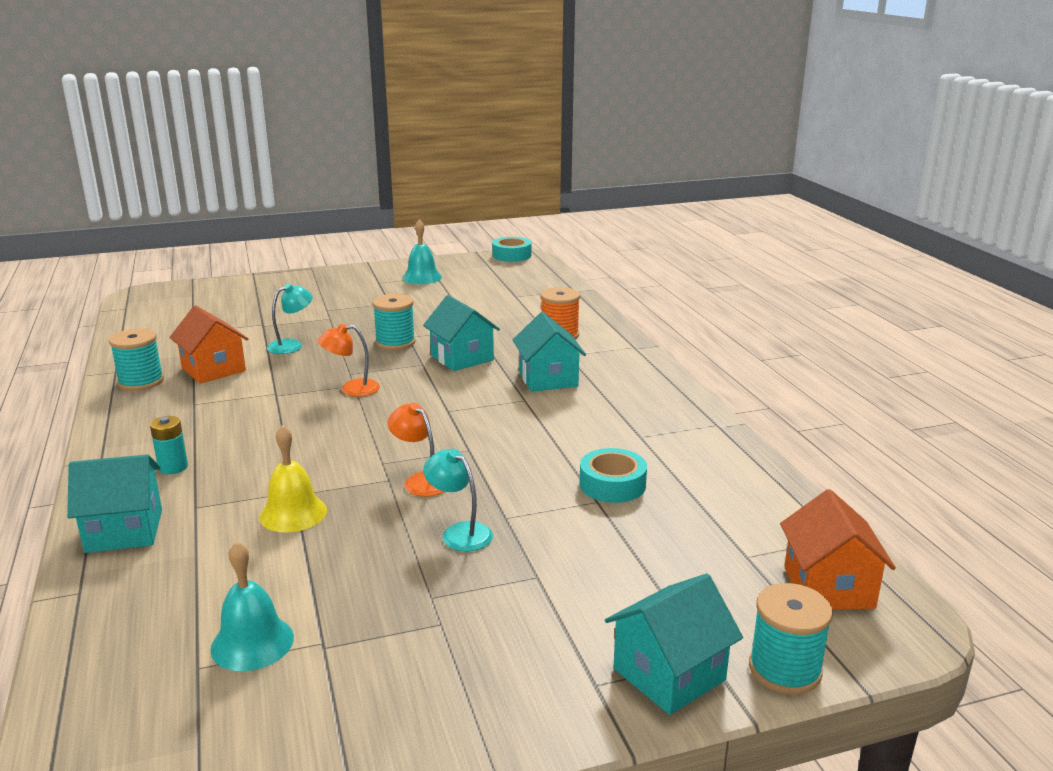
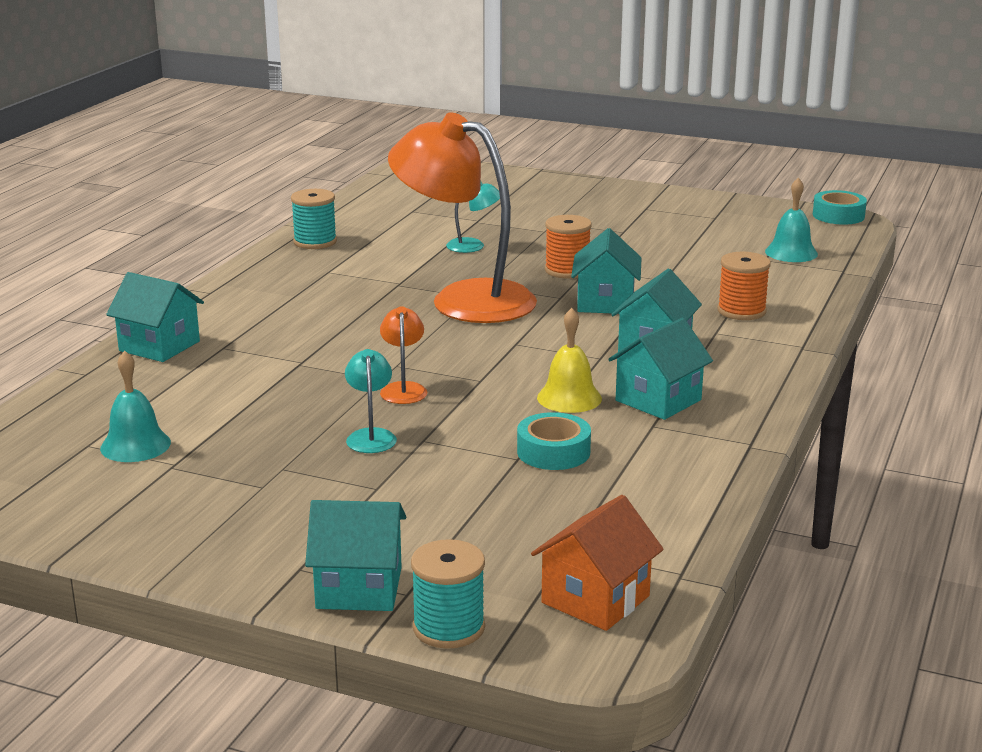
camera: 40 degrees right, 0 degrees up
(173, 467) = (247, 314): turquoise battery -> none
(213, 369) = (381, 248): orange house -> none
(293, 513) = (278, 376): yellow bell -> yellow bell (569, 398)
(351, 389) = (464, 299): orange lamp -> orange lamp, size x2.48
(395, 342) = (567, 270): turquoise spool -> orange spool
(422, 277) = (697, 214): turquoise bell -> turquoise bell (791, 252)
(613, 416) = (658, 400): none -> turquoise house

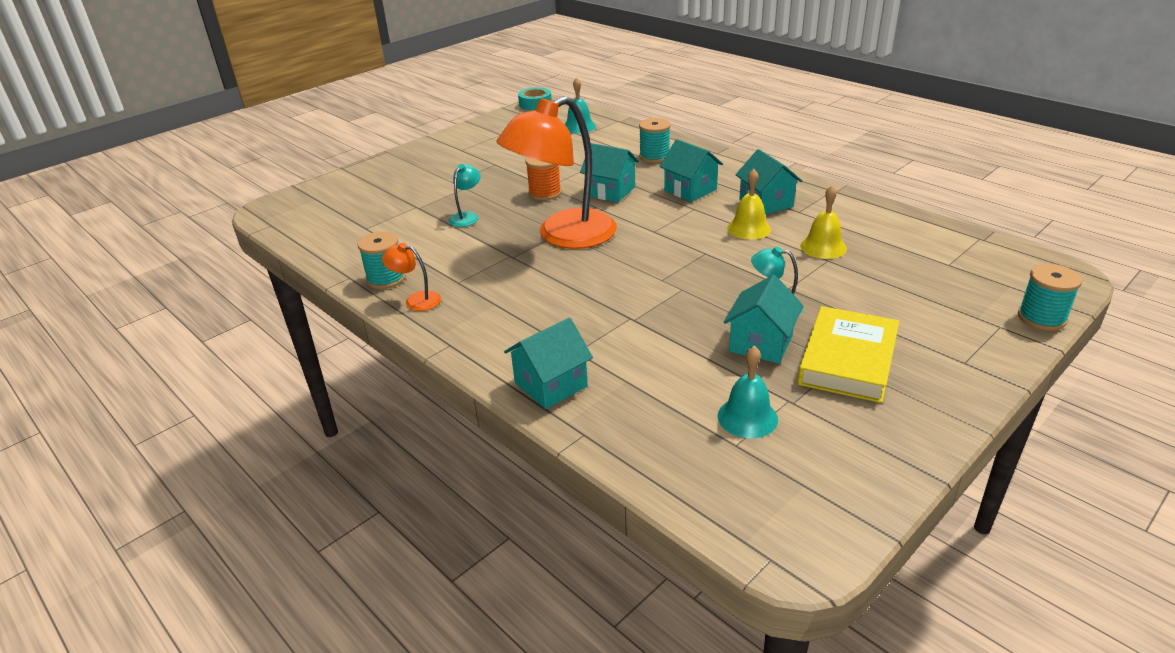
camera: 65 degrees left, 10 degrees up
(269, 490) = (847, 360): none -> yellow book
(359, 588) = (992, 342): turquoise house -> turquoise house (761, 343)
(403, 389) = (704, 283): orange lamp -> orange lamp (416, 300)
(553, 452) = (823, 247): turquoise tape -> yellow bell
(595, 599) = (1008, 267): orange house -> none
(741, 311) = (654, 157): orange spool -> turquoise spool

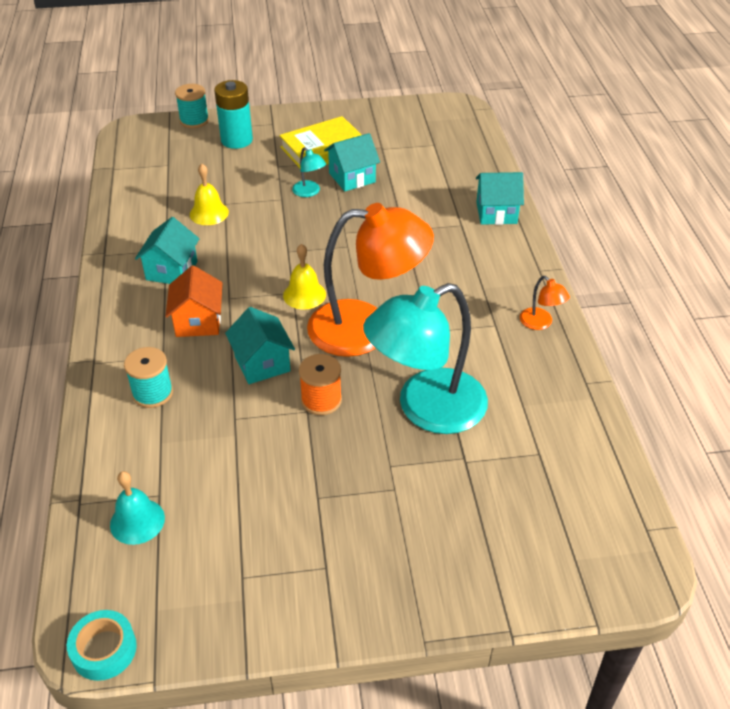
camera: 145 degrees left, 10 degrees up
(386, 279) = (553, 362): turquoise spool -> none
(467, 216) = (426, 409): turquoise lamp -> turquoise lamp, size x2.48
(690, 190) = (198, 321): turquoise house -> orange house
(747, 417) = (412, 151): turquoise bell -> none
(749, 228) = (225, 254): yellow bell -> yellow bell (304, 294)
(951, 320) = (236, 140): none -> turquoise battery

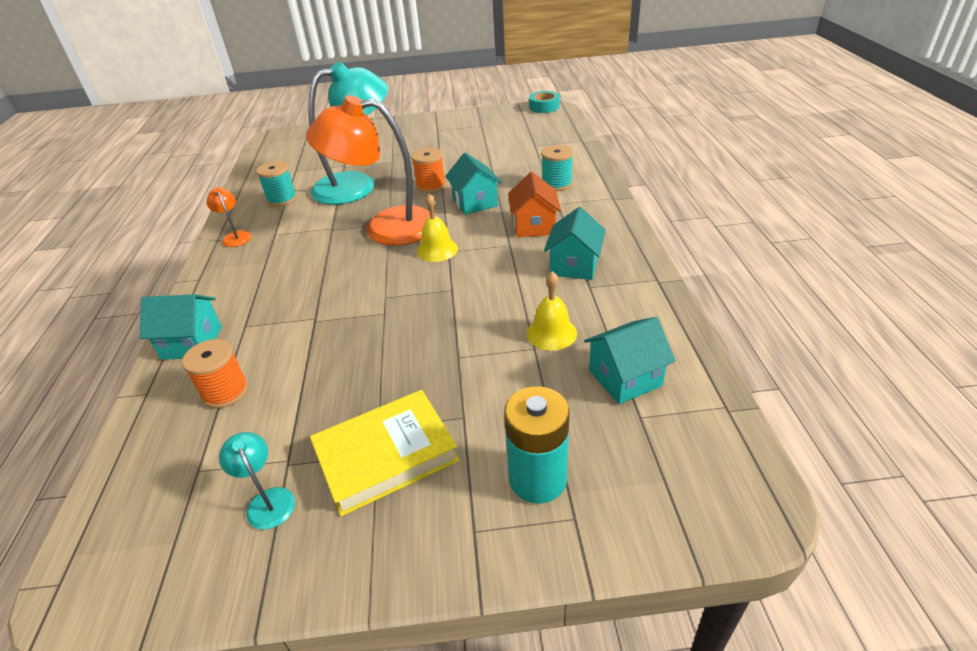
camera: 175 degrees left, 5 degrees down
(137, 521) = (544, 137): turquoise bell -> none
(194, 120) = (635, 540): turquoise spool -> turquoise spool (282, 199)
(309, 192) = (419, 368): turquoise lamp -> turquoise lamp (267, 500)
(352, 177) = (354, 395): turquoise house -> turquoise house (625, 378)
(444, 181) = (225, 392): none -> orange spool

